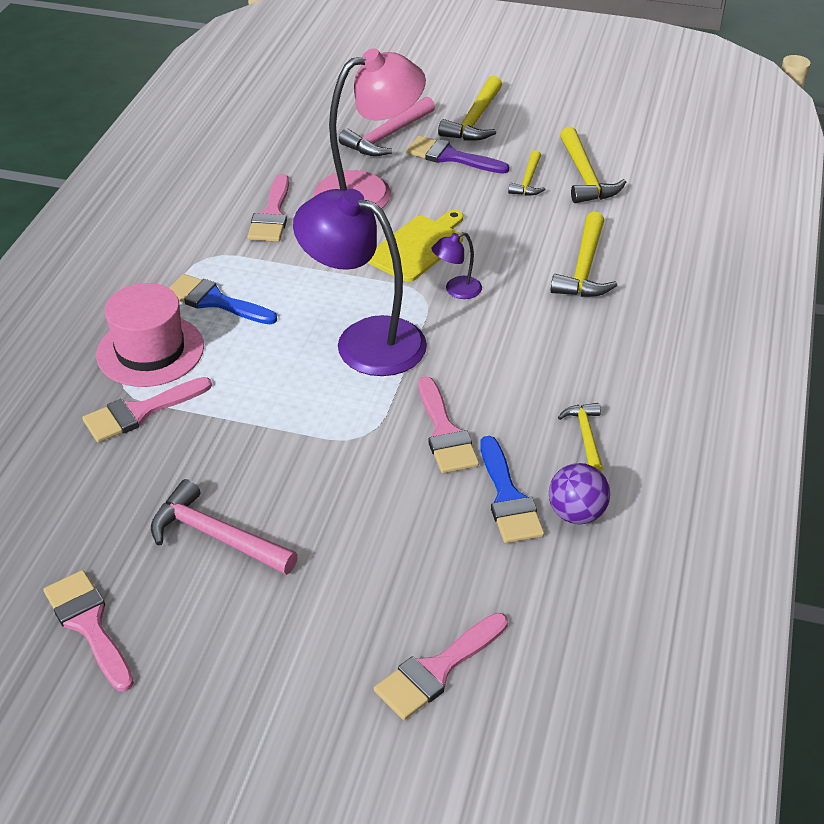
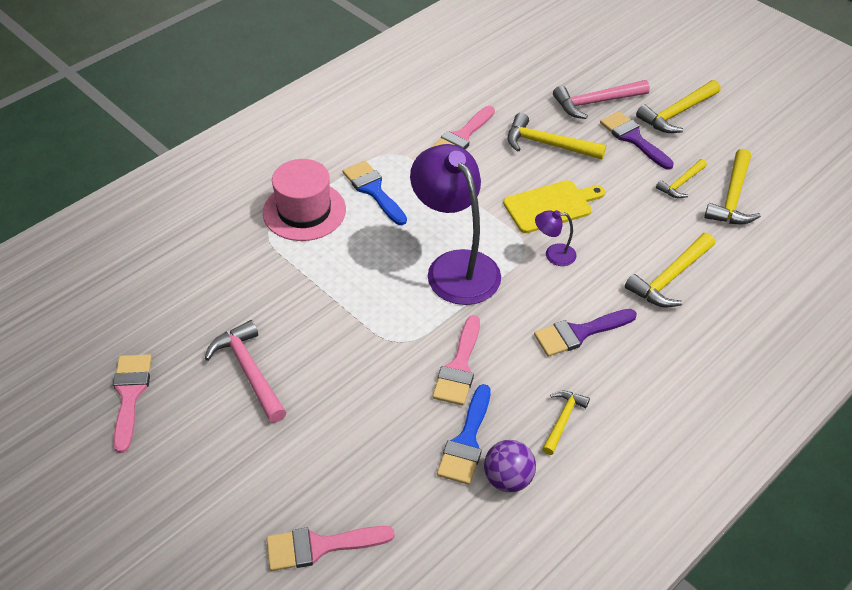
camera: 30 degrees right, 5 degrees up
(140, 412) = (266, 255): pink brush -> none
(369, 191) = (547, 144): pink lamp -> yellow hammer
(538, 351) = (579, 333): none -> purple brush

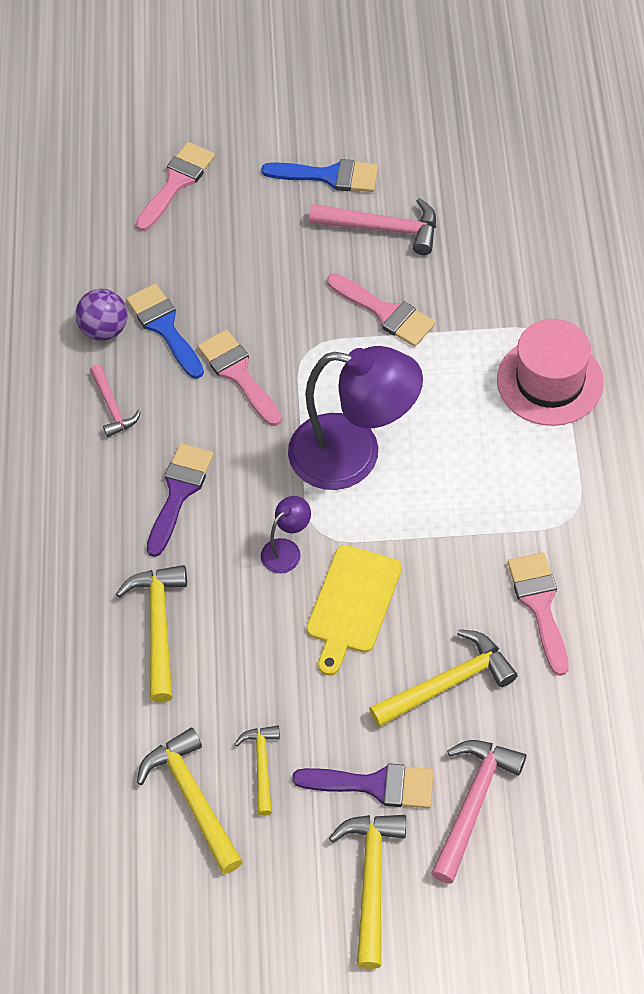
camera: 135 degrees right, 10 degrees up
(130, 395) = (435, 142): pink brush -> pink brush (385, 312)
(373, 190) = (527, 459): blue brush -> blue brush (329, 176)
(563, 420) = (112, 407): yellow hammer -> pink hammer

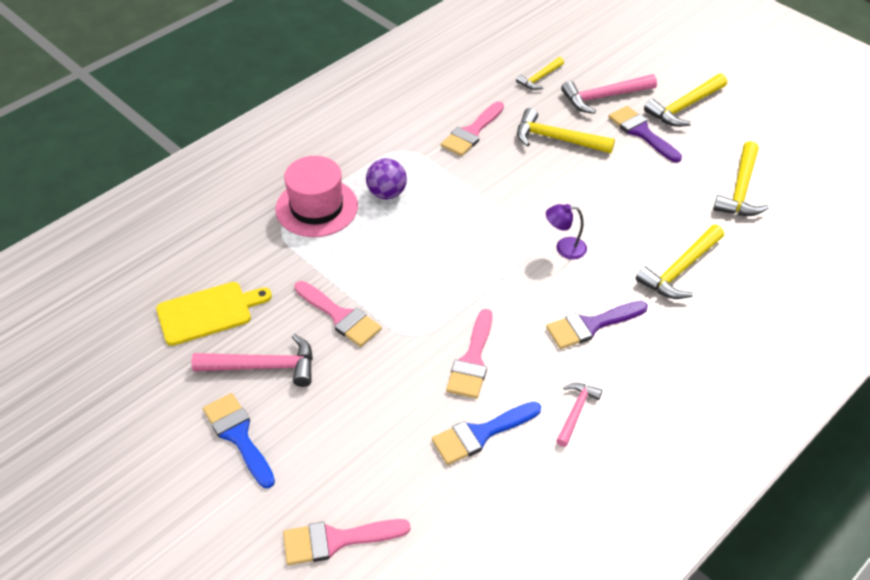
camera: 135 degrees left, 10 degrees down
(105, 329) = (522, 471): purple ball -> purple ball (387, 193)
(164, 327) = (480, 434): blue brush -> blue brush turned 45 degrees clockwise
(262, 765) = (689, 176): yellow hammer -> yellow hammer (539, 78)
(352, 604) = (561, 200): yellow cutting board -> yellow cutting board (208, 312)
(354, 455) = (467, 260): purple lamp -> none
(383, 228) = (264, 366): pink hammer -> pink hammer turned 120 degrees clockwise
(385, 312) = (340, 316): pink brush -> pink brush turned 135 degrees clockwise

